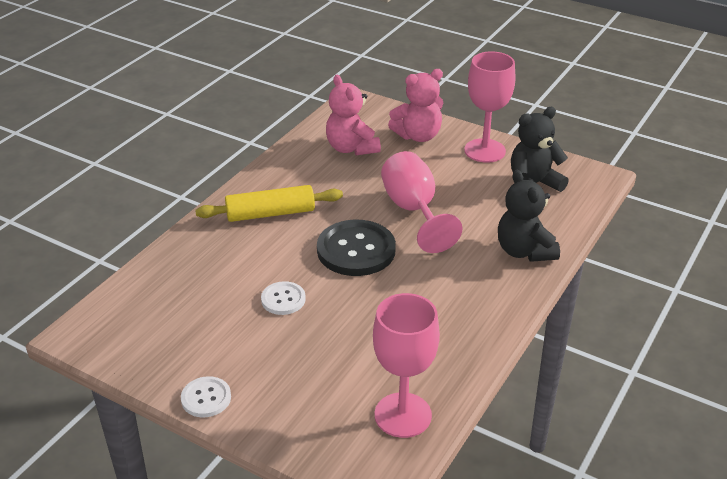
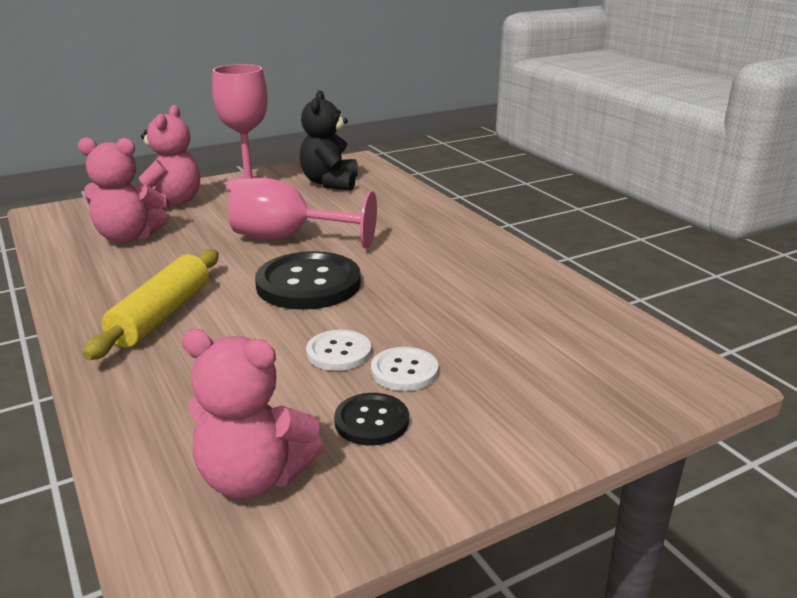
camera: 60 degrees left, 10 degrees down
(152, 320) = (254, 477): none -> pink teddy bear
(206, 398) = (476, 469): white button -> white button (404, 371)
(223, 341) = (371, 421): none -> black button
(403, 415) = (605, 334): pink goblet -> none
(524, 251) = (417, 212): black teddy bear -> none

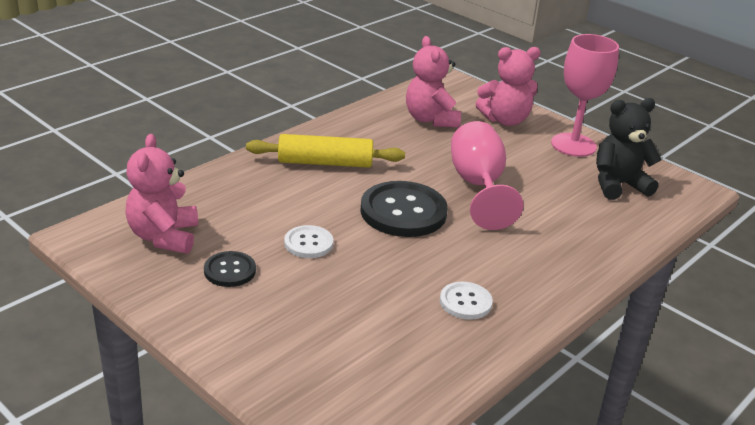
camera: 70 degrees right, 5 degrees up
(404, 371) = (295, 276): white button -> white button (465, 302)

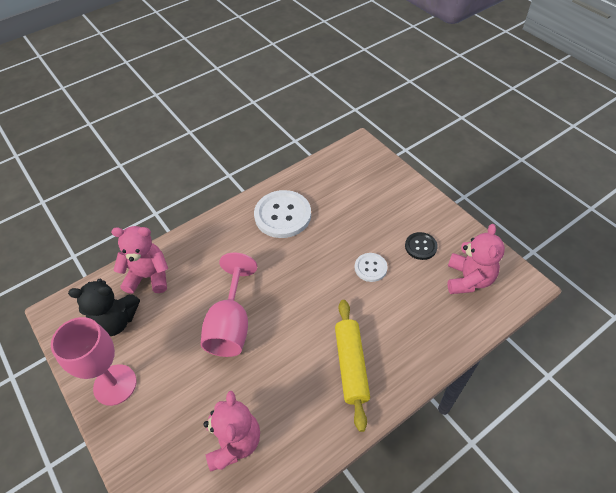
camera: 165 degrees left, 20 degrees up
(325, 163) = (351, 366): yellow rolling pin -> yellow rolling pin turned 75 degrees clockwise
(403, 212) = (299, 297): black button -> none
(465, 302) = (282, 215): white button -> white button, size x1.89
(505, 120) = (157, 437): pink teddy bear -> pink teddy bear (149, 276)

